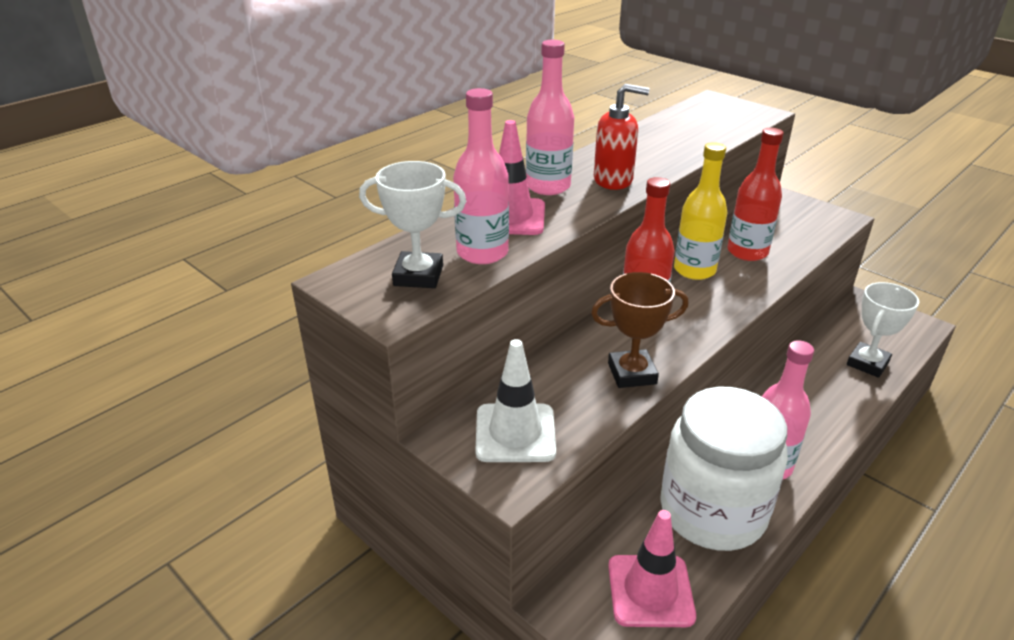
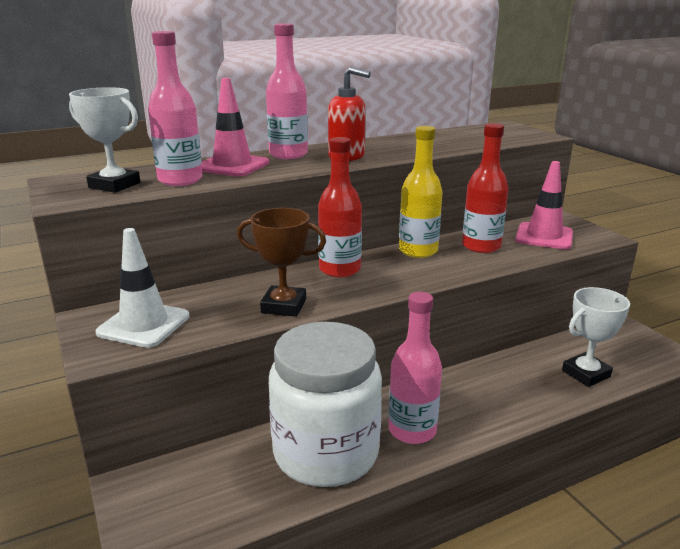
camera: 20 degrees right, 10 degrees down
(650, 591) = (213, 498): pink traffic cone -> pink traffic cone (544, 236)

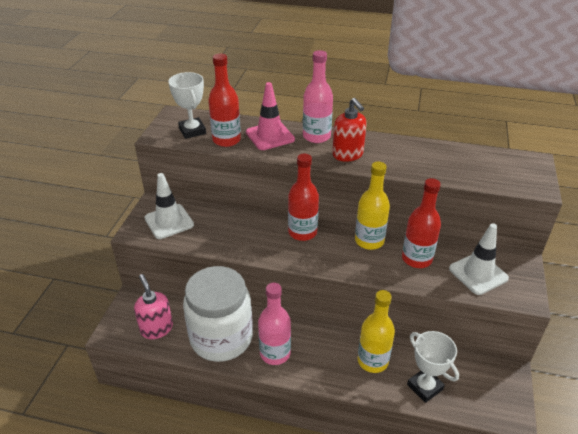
camera: 40 degrees right, 15 degrees up
(180, 180) = (226, 140): pink bottle -> red bottle
(218, 496) = (156, 328): none -> pink soap dispenser
(284, 306) = (241, 245): brown trophy -> none
(514, 379) = (372, 361): none -> yellow bottle
(544, 236) = (478, 273): pink traffic cone -> white traffic cone
(586, 374) = (425, 387): white trophy -> white trophy turned 45 degrees clockwise

